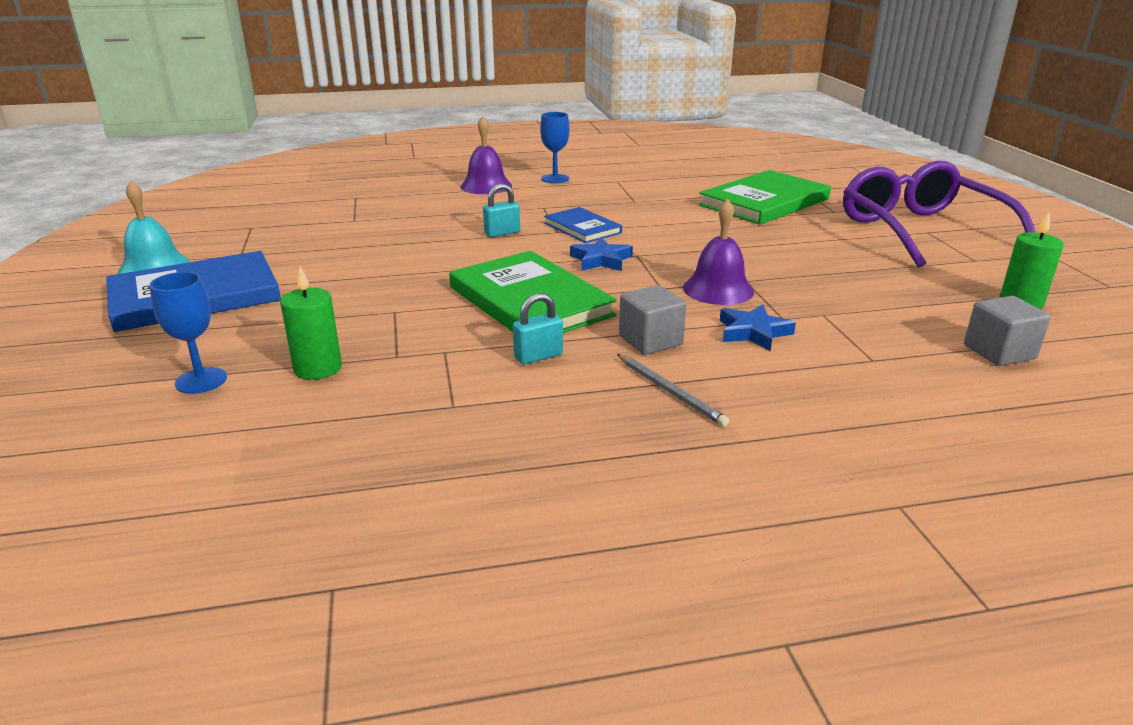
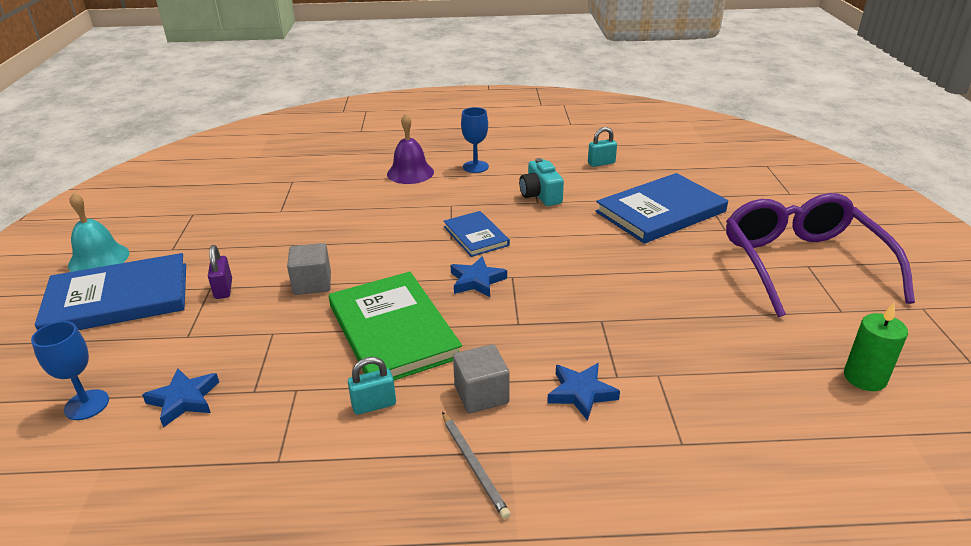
camera: 10 degrees right, 5 degrees up
(318, 368) = (184, 400): green candle -> blue star
(319, 282) = (223, 289): none -> purple padlock
(502, 233) = (401, 237): turquoise padlock -> turquoise padlock (601, 163)
(635, 196) = (540, 195): none -> turquoise camera
(718, 289) = (570, 330): purple bell -> none
(764, 202) = (660, 212): green book -> blue book
(999, 352) = (813, 447): grey cube -> grey cube (312, 283)

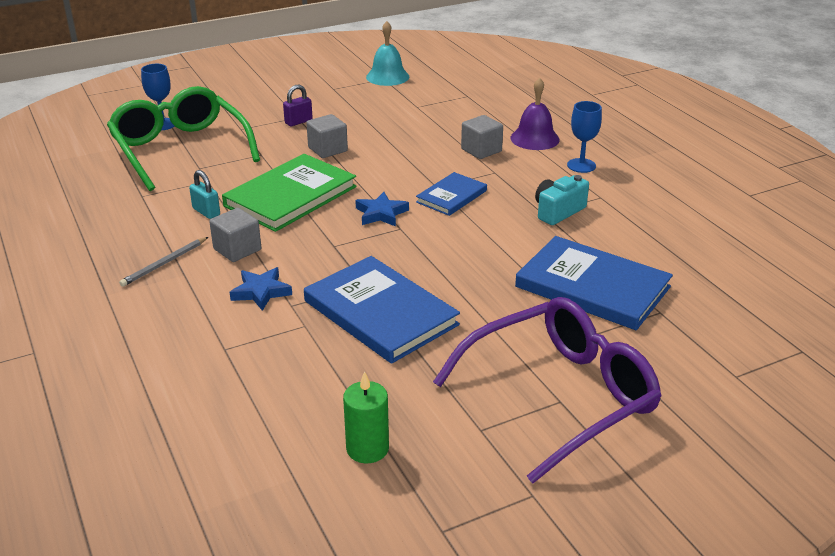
camera: 65 degrees right, 0 degrees up
(99, 259) = (303, 71): turquoise bell -> turquoise bell (387, 76)
(118, 299) = (265, 94): blue book -> blue book (380, 313)
(184, 400) = (180, 149): blue star -> green glasses
(405, 201) = (481, 150): none -> grey cube
(601, 163) = (669, 232): turquoise padlock -> none

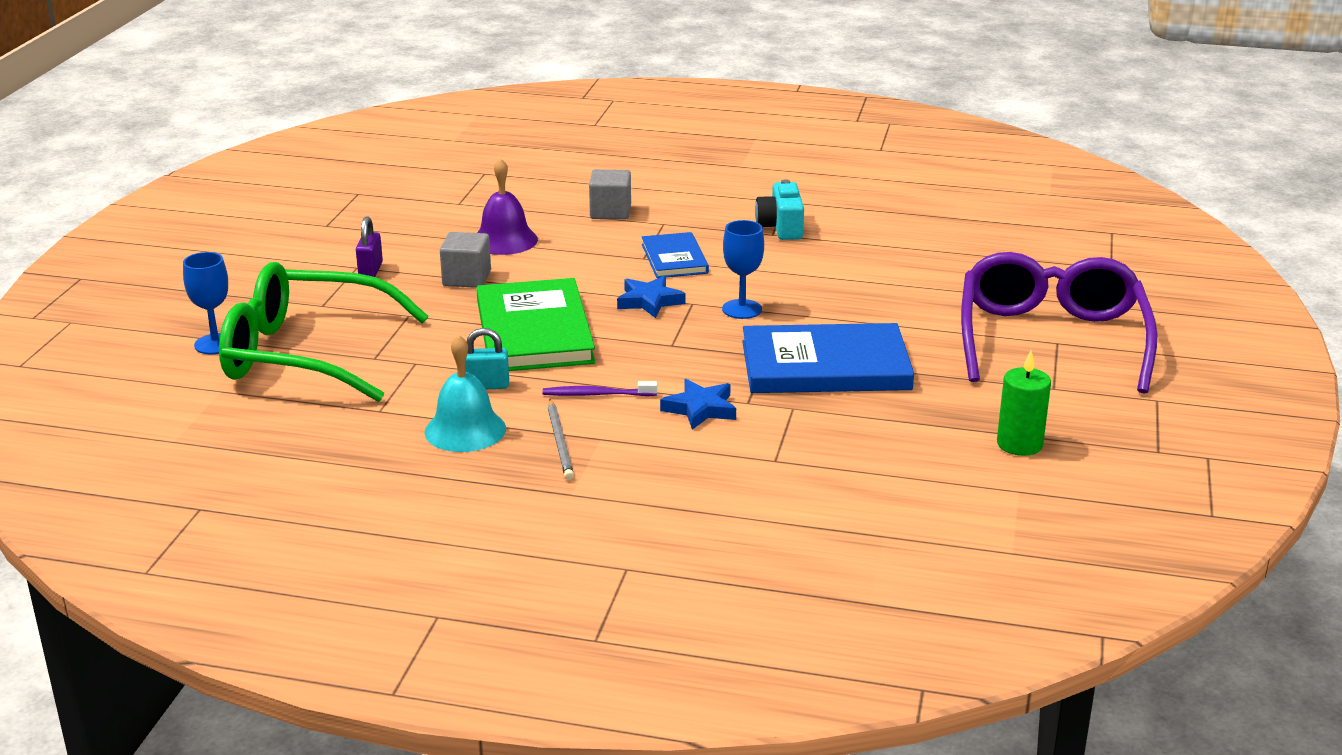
camera: 50 degrees left, 5 degrees down
(237, 249) = (597, 394): grey cube -> purple toothbrush
(387, 76) = (358, 190): turquoise bell -> turquoise bell (465, 430)
(534, 138) = (632, 182): purple bell -> purple bell (504, 240)
(581, 165) = (719, 185): blue goblet -> blue goblet (742, 309)
(592, 287) = (920, 264): blue book -> none

